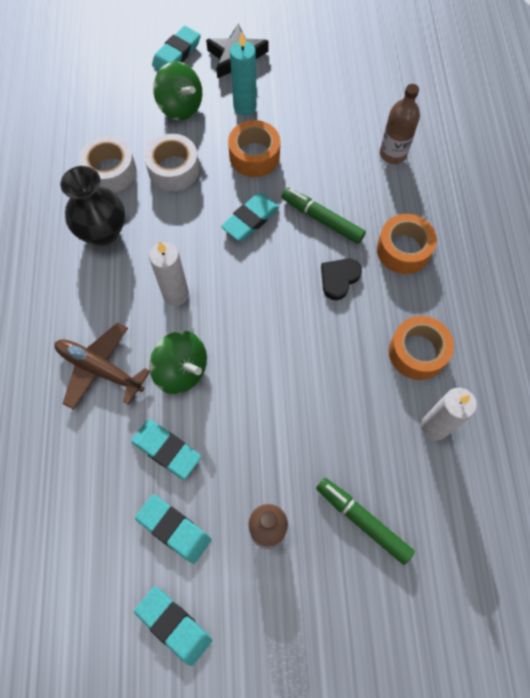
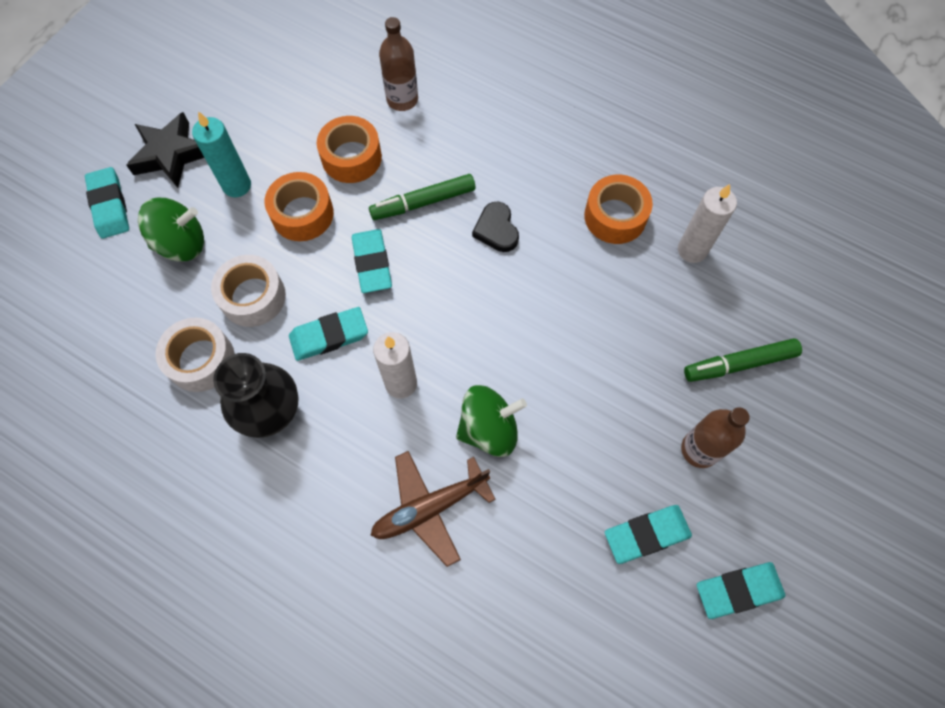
camera: 55 degrees left, 0 degrees up
(166, 450) = (562, 494): turquoise eraser -> turquoise eraser (329, 336)
(403, 250) = (508, 159): orange tape -> orange tape (351, 157)

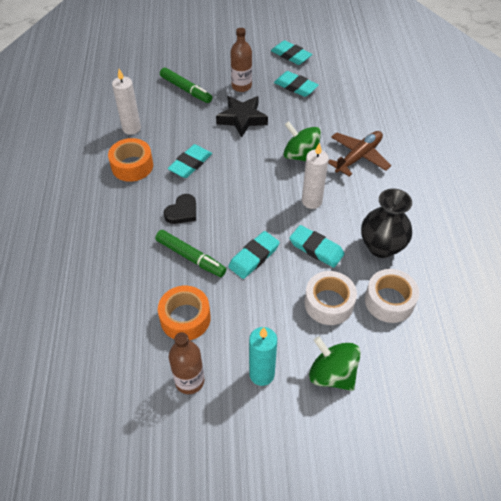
camera: 125 degrees left, 15 degrees down
(109, 205) = (347, 451): turquoise eraser -> turquoise eraser (190, 164)
(171, 155) = (273, 444): black star -> black star (242, 119)
(302, 214) = (251, 317): orange tape -> none
(402, 99) = (113, 319): brown bottle -> brown bottle (189, 381)
(430, 508) = (358, 157): brown plane -> brown plane turned 75 degrees counterclockwise

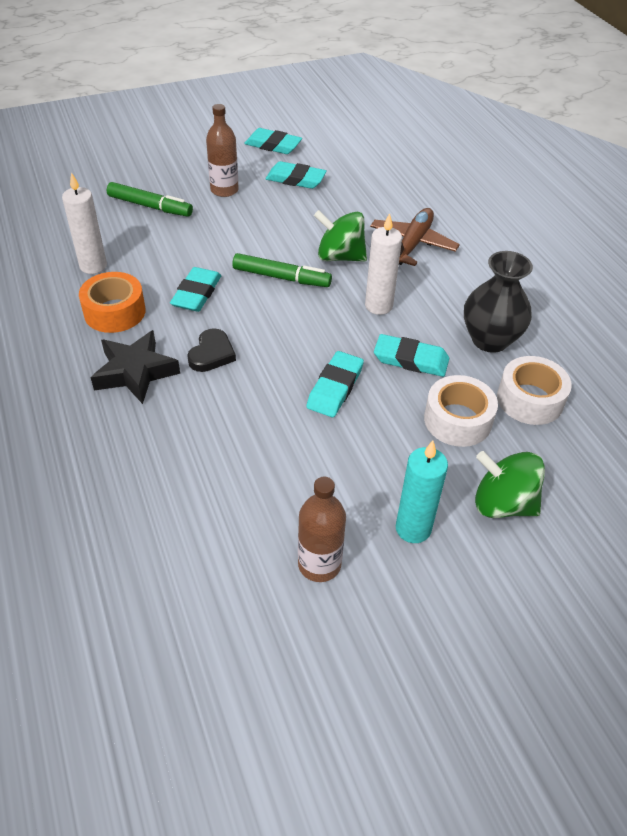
camera: 20 degrees left, 5 degrees down
(185, 318) = (276, 485): orange tape -> none
(190, 257) = (249, 407): green marker -> green marker (281, 277)
(242, 119) = (243, 227): black star -> black star (135, 372)

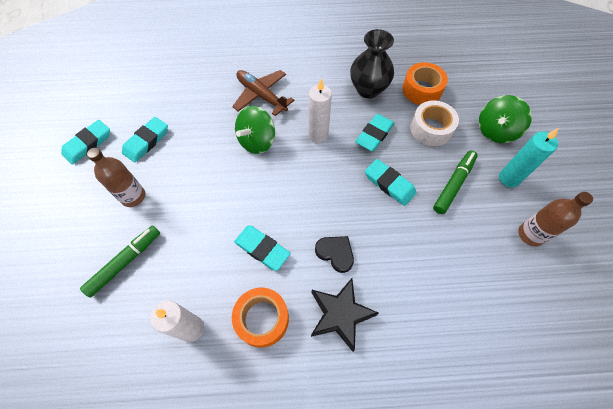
camera: 70 degrees left, 15 degrees up
(281, 277) = (266, 185): green marker -> green marker (453, 184)
(530, 399) = (422, 90): white tape -> orange tape

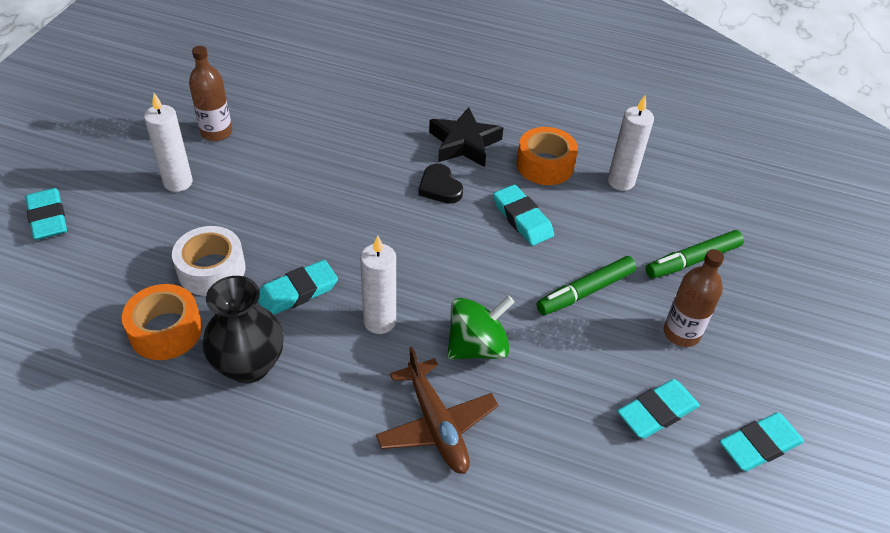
camera: 160 degrees left, 15 degrees down
(389, 184) = (327, 227): turquoise eraser -> turquoise eraser (48, 218)
(453, 184) = (249, 200): green marker -> green marker (585, 291)
(495, 131) = (128, 235): green spinning top -> none
(509, 178) = (178, 182): turquoise candle -> white candle

